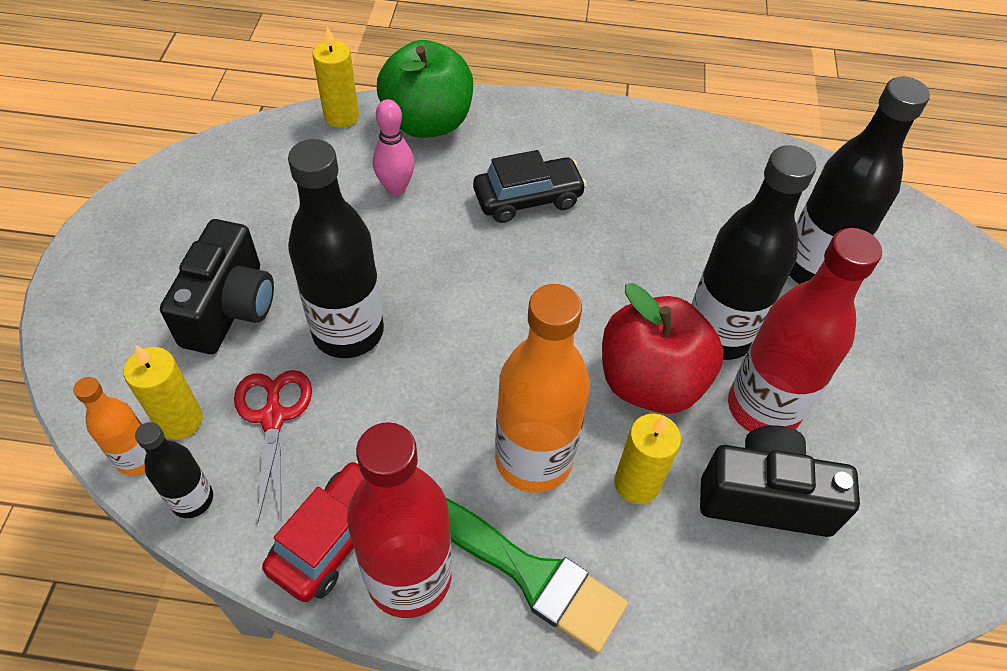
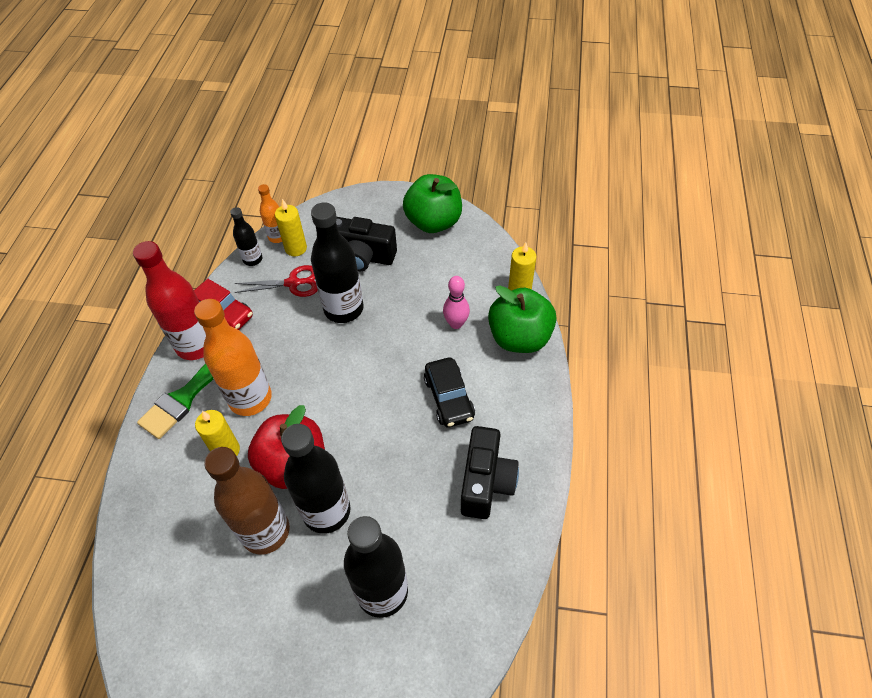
camera: 95 degrees right, 0 degrees up
(170, 210) = (433, 222): none -> green apple
(763, 408) = (265, 531): red bottle -> brown bottle
(765, 497) = (204, 522): black camera -> black camera (486, 482)

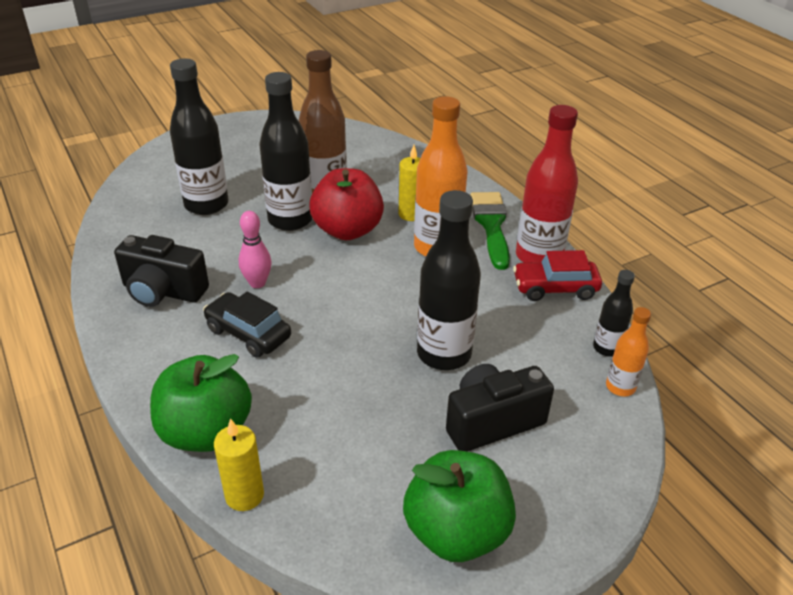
camera: 140 degrees right, 15 degrees down
(293, 283) = (530, 349): red scissors -> none
(296, 248) = (581, 386): yellow candle -> none
(456, 323) = (299, 406): pink bowling pin -> pink bowling pin (257, 283)
(486, 482) = (163, 291): black camera -> black camera turned 45 degrees counterclockwise

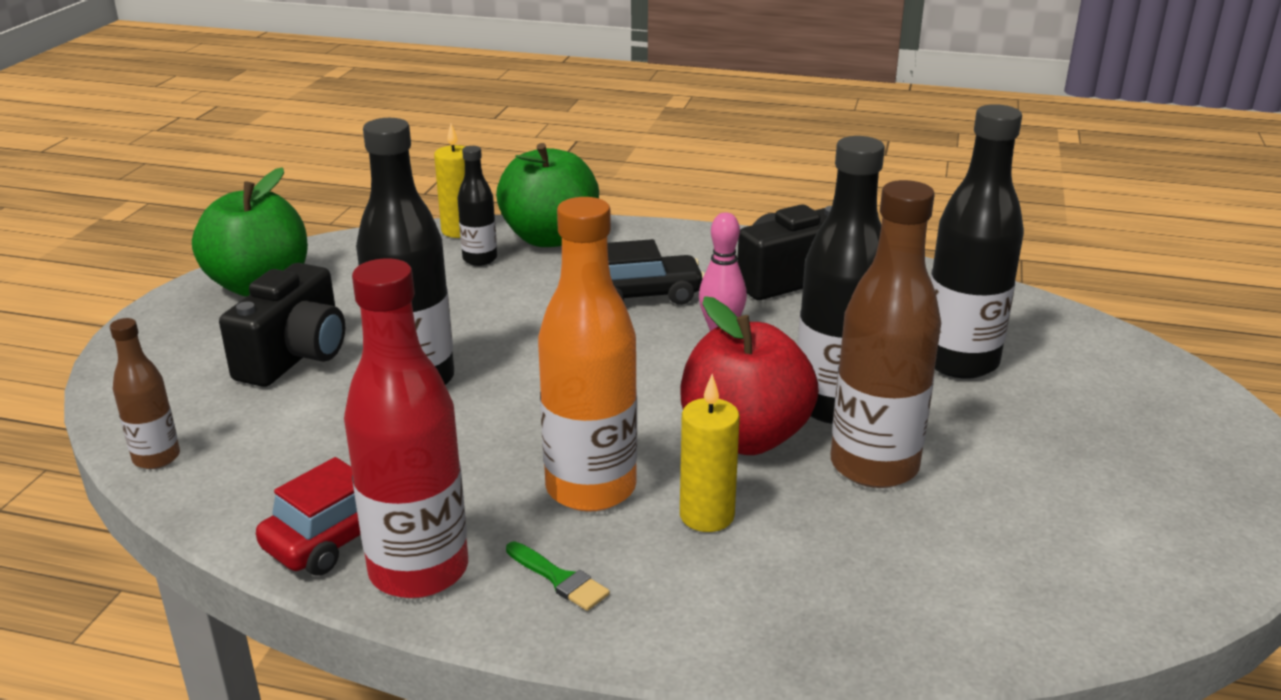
camera: 135 degrees right, 10 degrees down
(491, 225) = (559, 579): green brush -> green brush, size x0.47
(606, 348) = (202, 492): black bottle -> black bottle (480, 259)
(620, 387) = (156, 458): orange bottle -> brown bottle

